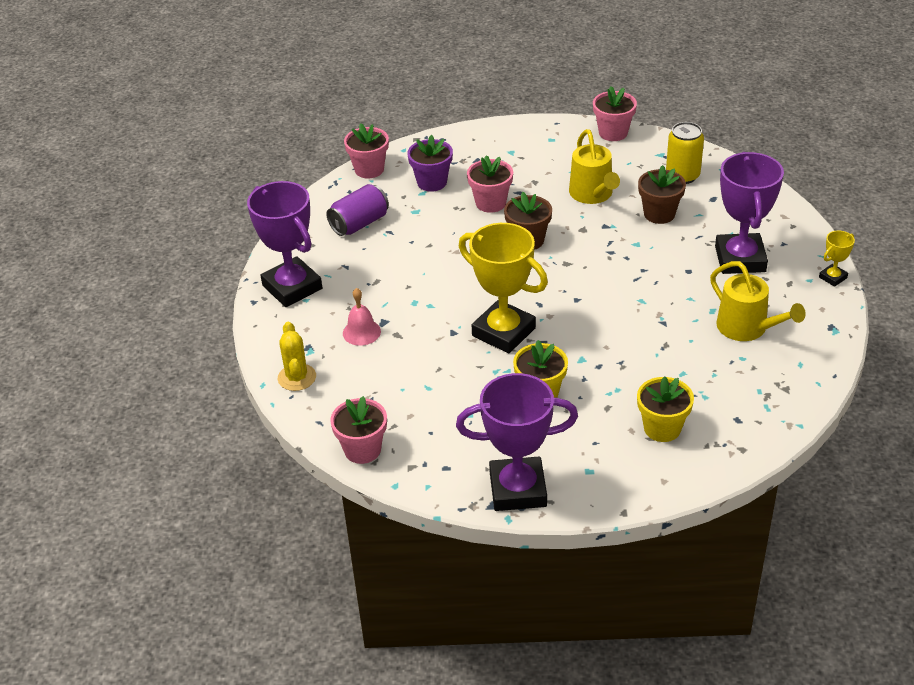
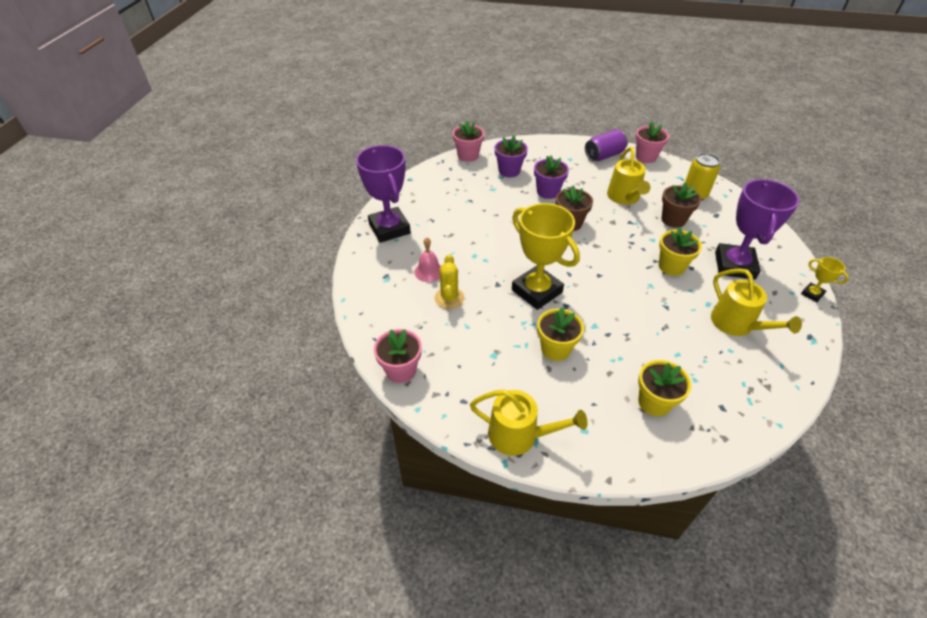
camera: 10 degrees right, 5 degrees up
(297, 377) = (370, 298): yellow cactus -> yellow cactus (449, 298)
(359, 223) = (450, 191): purple can -> purple can (604, 155)
(490, 203) = (548, 192): pink flower pot -> purple flower pot
(518, 489) = (519, 435): purple trophy -> yellow watering can
(664, 273) = (671, 266): none -> yellow flower pot
(832, 277) = (812, 294): yellow trophy -> yellow trophy turned 75 degrees clockwise

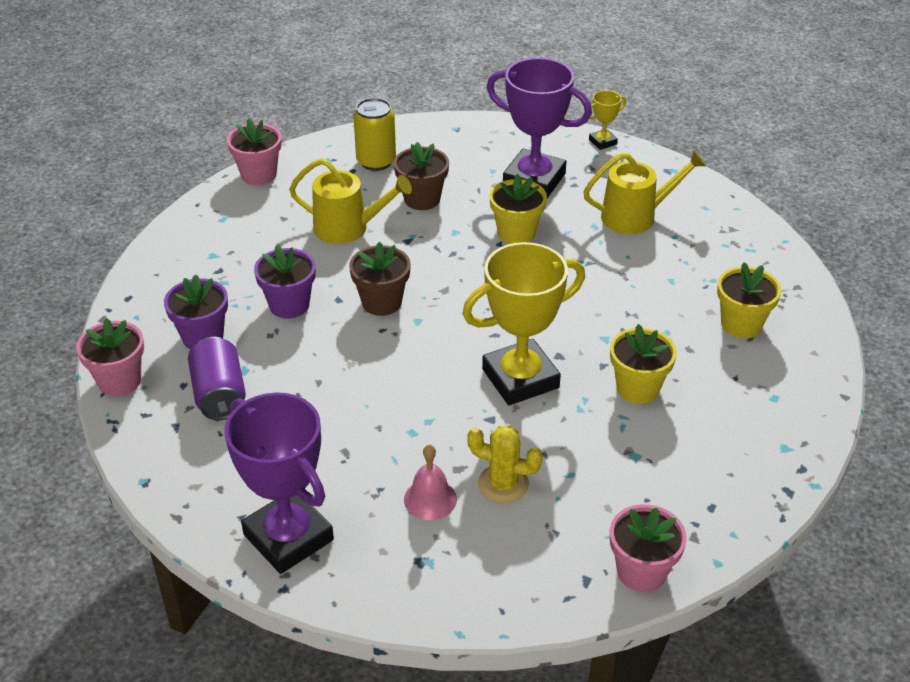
camera: 75 degrees left, 5 degrees down
(389, 228) = (288, 537): purple trophy -> purple trophy turned 60 degrees clockwise
(519, 435) = (775, 461): yellow watering can -> none
(604, 155) = (227, 216): purple can -> purple can (219, 394)

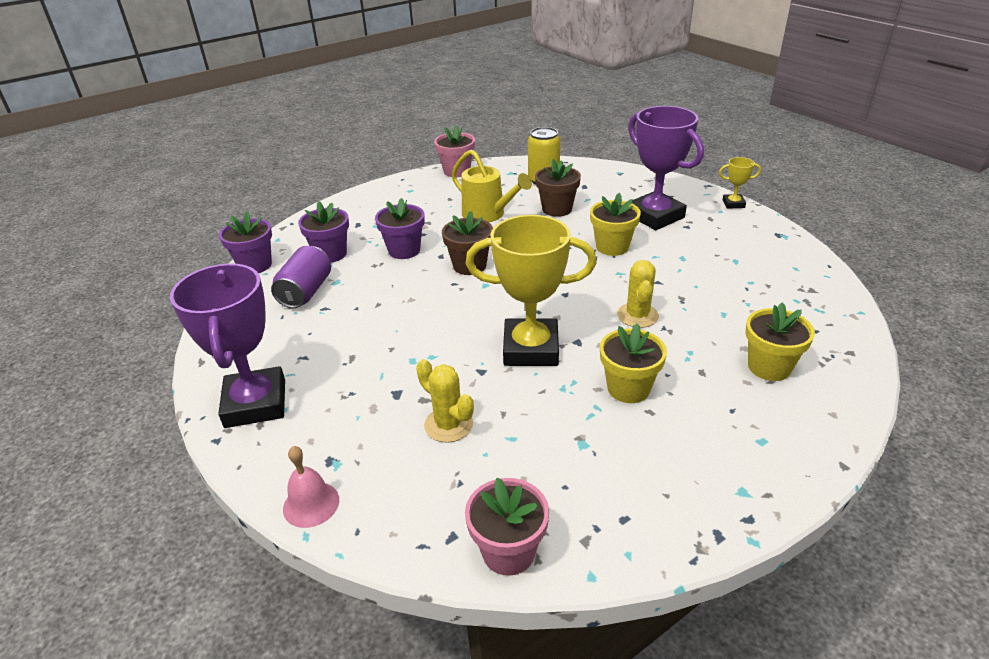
camera: 30 degrees right, 5 degrees down
(119, 381) = (255, 265): pink flower pot -> purple flower pot
(430, 499) = (381, 415): pink bell -> pink bell (311, 504)
(595, 308) = (637, 315): none -> yellow cactus
(635, 216) = (724, 259): yellow watering can -> none

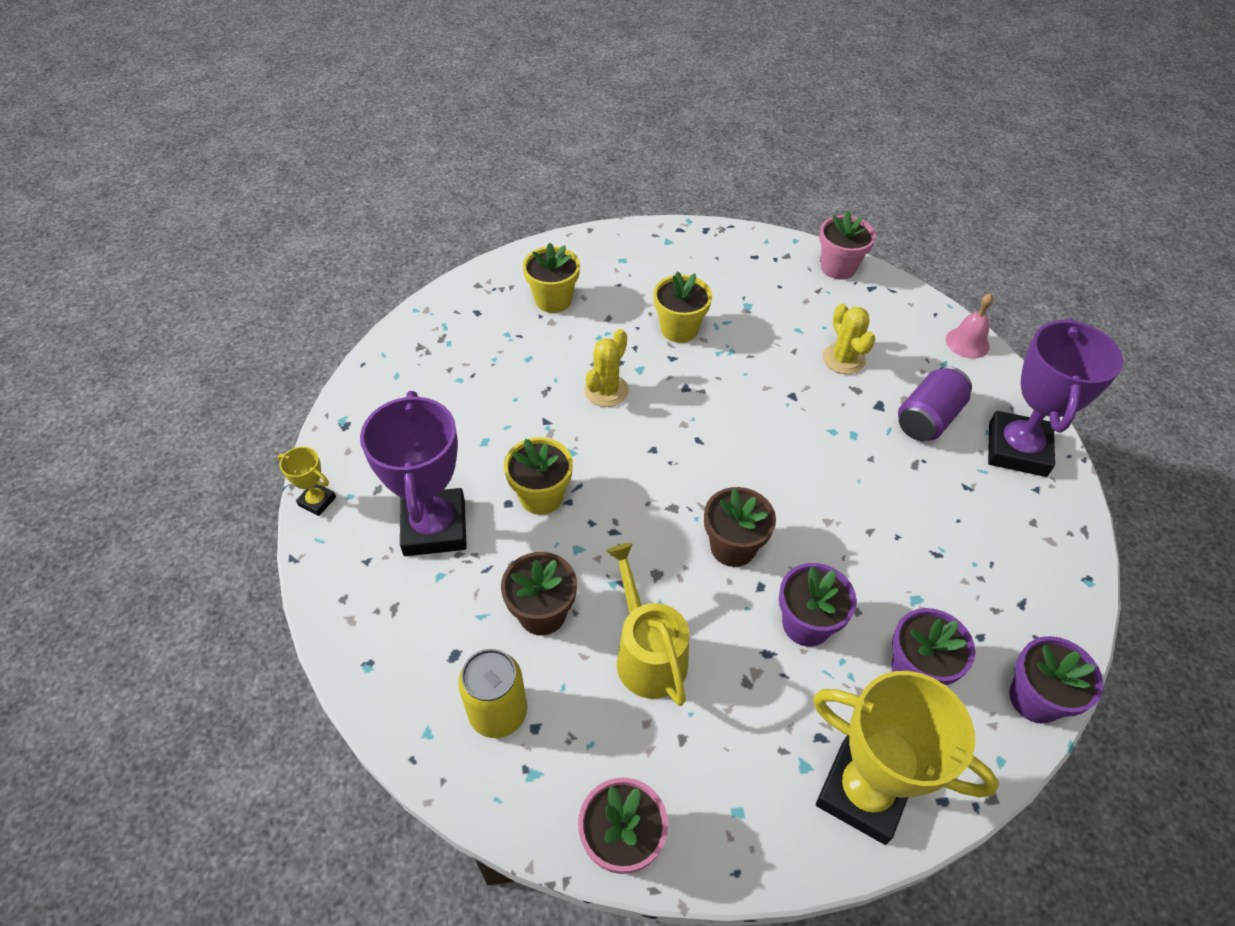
camera: 155 degrees left, 15 degrees up
(305, 292) = (959, 596): purple can -> purple can (928, 418)
(531, 349) = (734, 399): yellow trophy -> yellow trophy (863, 792)

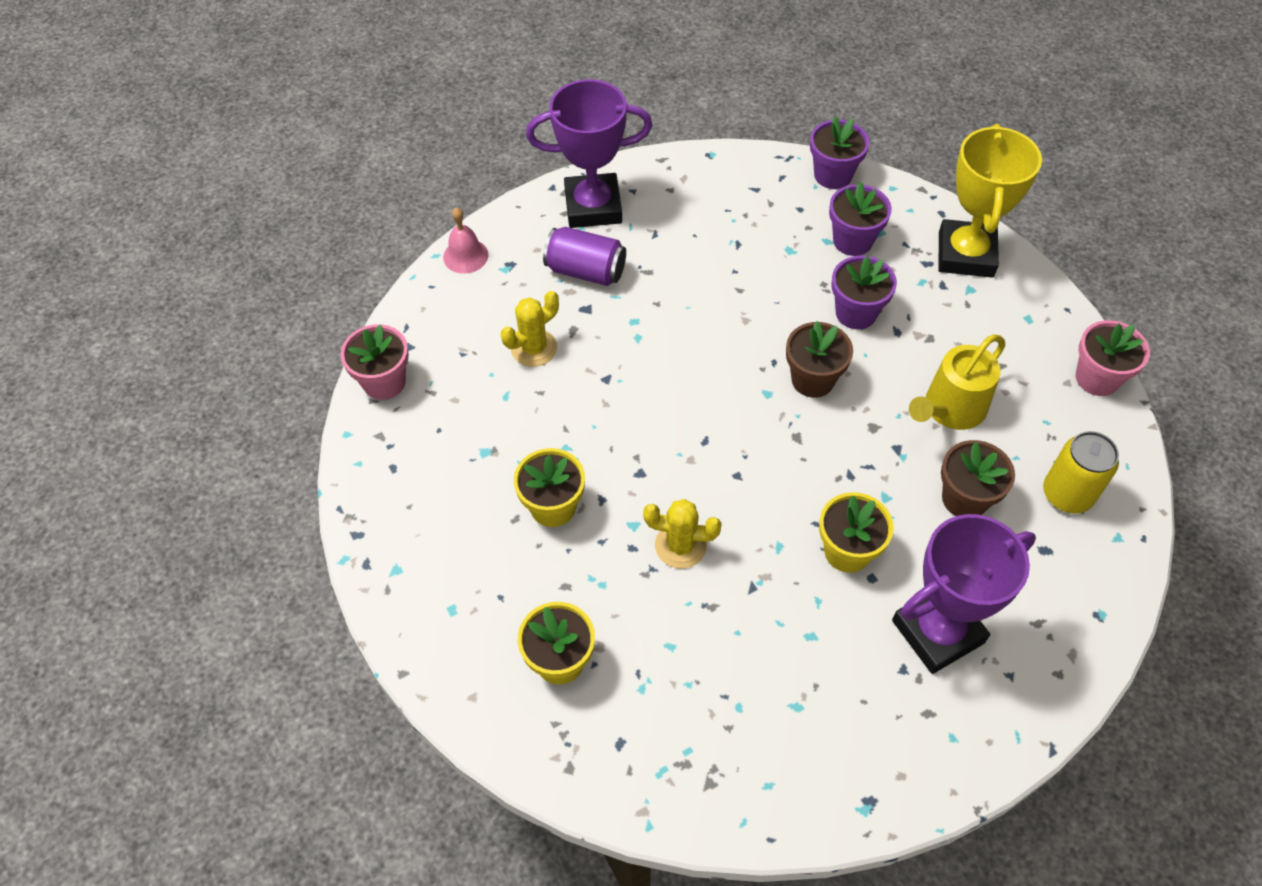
camera: 110 degrees left, 5 degrees up
(317, 501) = (978, 768): yellow trophy -> none

